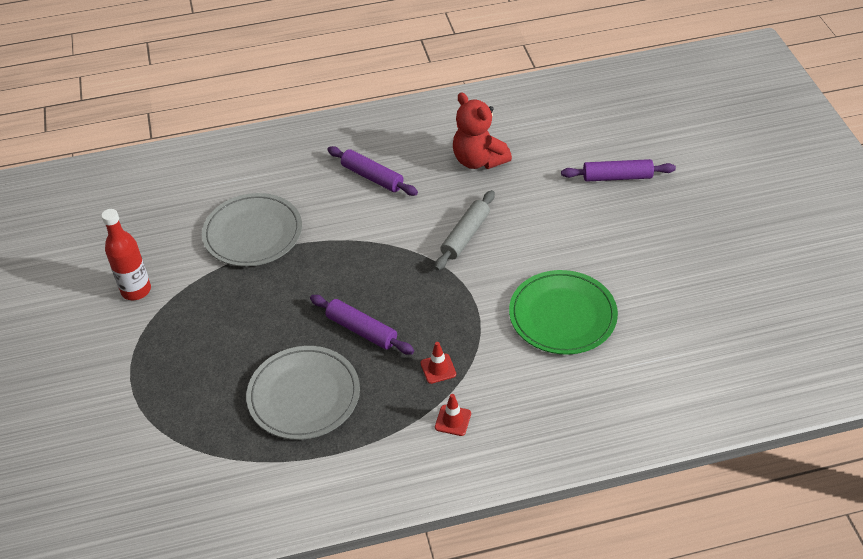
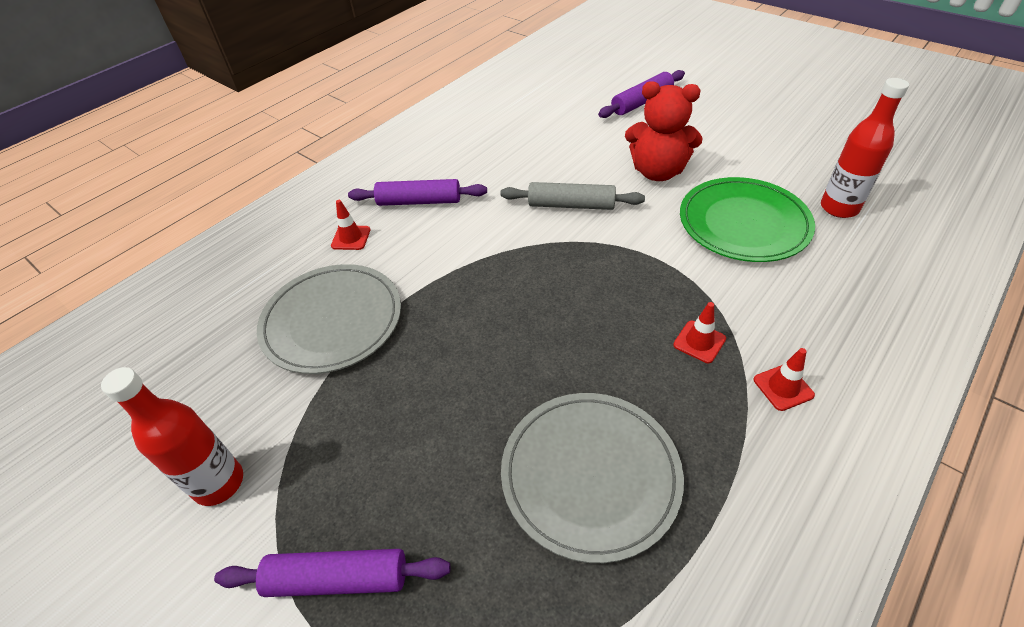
camera: 35 degrees left, 0 degrees up
(308, 181) = (351, 238): none -> red traffic cone
(362, 330) = (572, 352): purple rolling pin -> purple rolling pin (338, 578)
(465, 236) = (571, 205): grey rolling pin -> grey rolling pin turned 75 degrees counterclockwise
(478, 160) = (509, 142): red teddy bear -> red teddy bear (657, 172)
(644, 344) = (839, 208): none -> red bottle

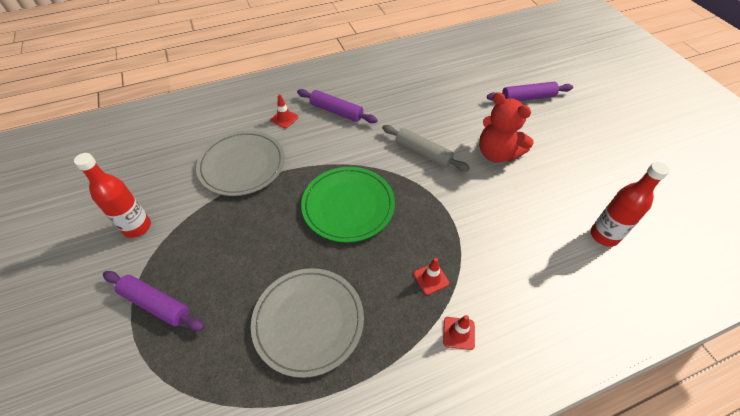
camera: 25 degrees right, 5 degrees up
(743, 223) = (525, 215): green plate -> green plate (348, 206)

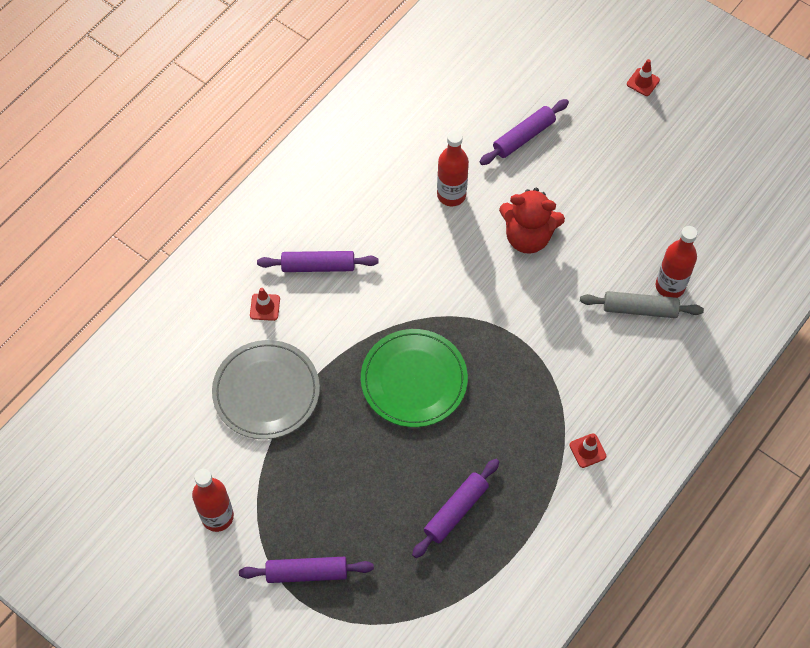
camera: 30 degrees left, 10 degrees up
(308, 321) = (455, 511): grey plate -> purple rolling pin
(423, 153) = (451, 275): grey rolling pin -> grey rolling pin (640, 309)
(431, 278) = (537, 414): red traffic cone -> red traffic cone (643, 82)
(455, 109) = (451, 195): none -> red bottle

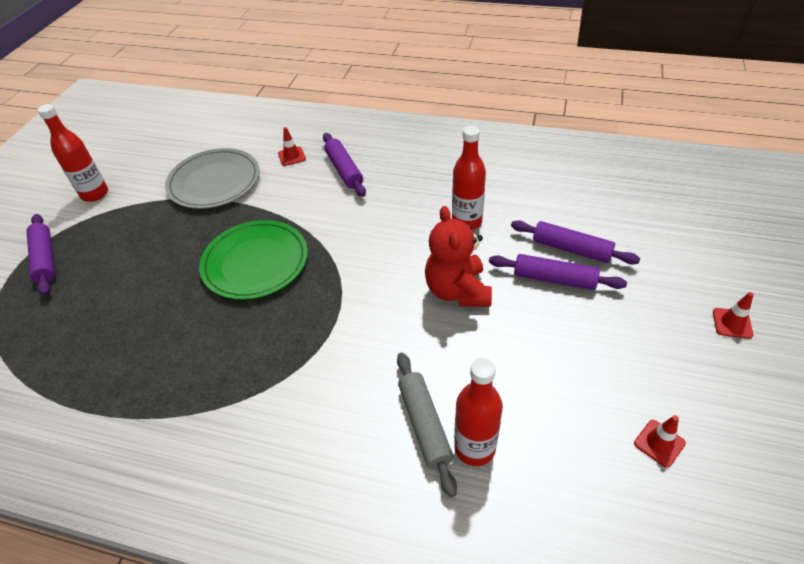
camera: 70 degrees right, 15 degrees down
(455, 511) = (118, 340): purple rolling pin -> purple rolling pin (554, 279)
(587, 450) = (213, 434): red traffic cone -> red traffic cone (659, 443)

